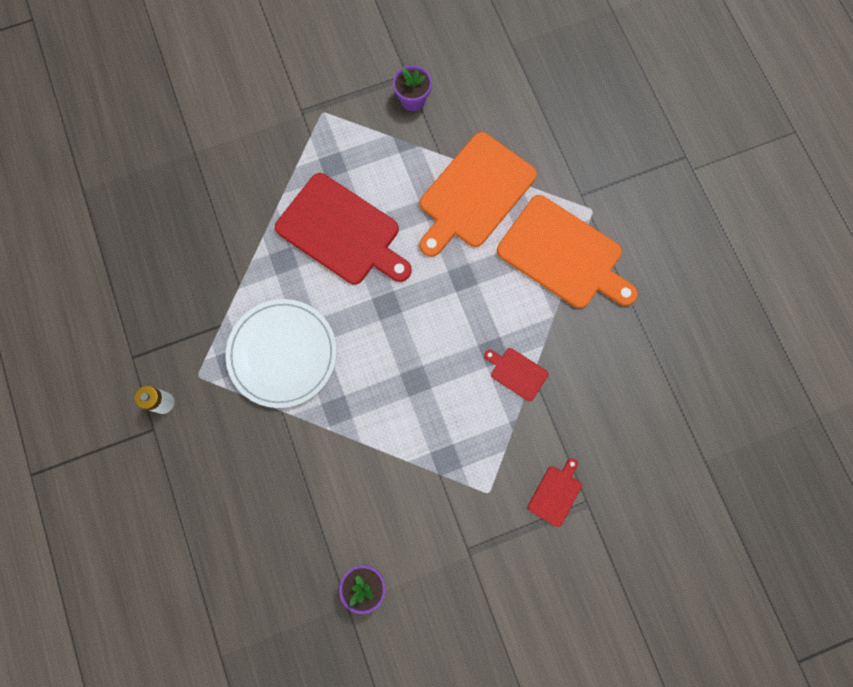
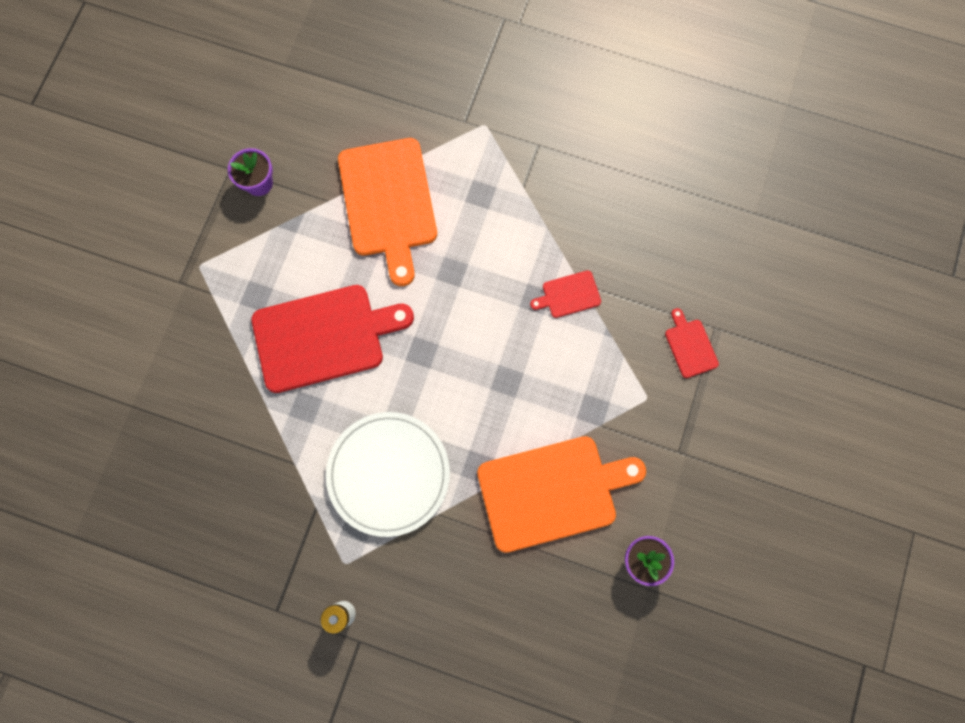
camera: 50 degrees left, 0 degrees up
(563, 255) = (502, 178): orange cutting board -> orange cutting board (552, 492)

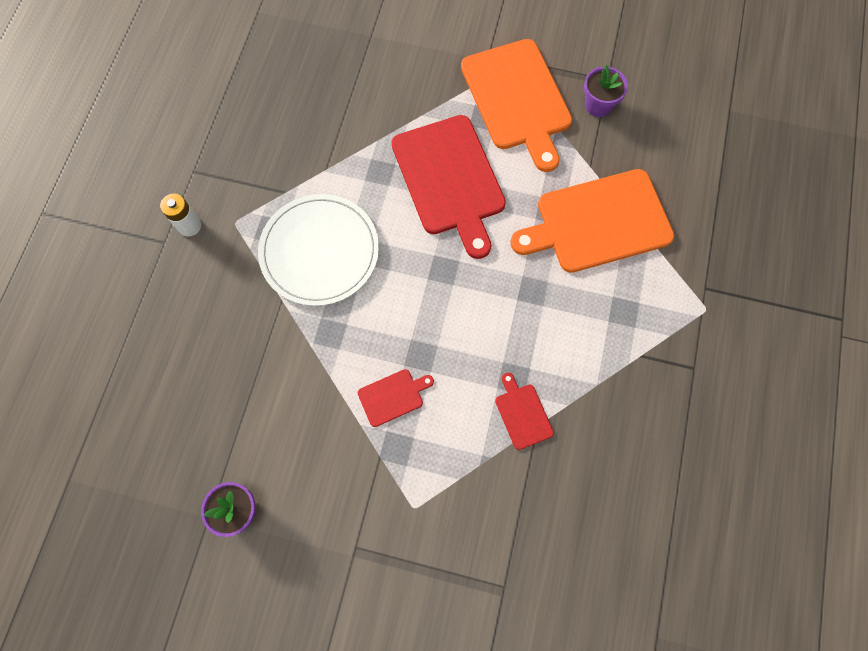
camera: 85 degrees right, 5 degrees down
(552, 492) = (307, 410): orange cutting board -> orange cutting board (517, 99)
(690, 346) = (479, 557): red cutting board -> red cutting board (393, 396)

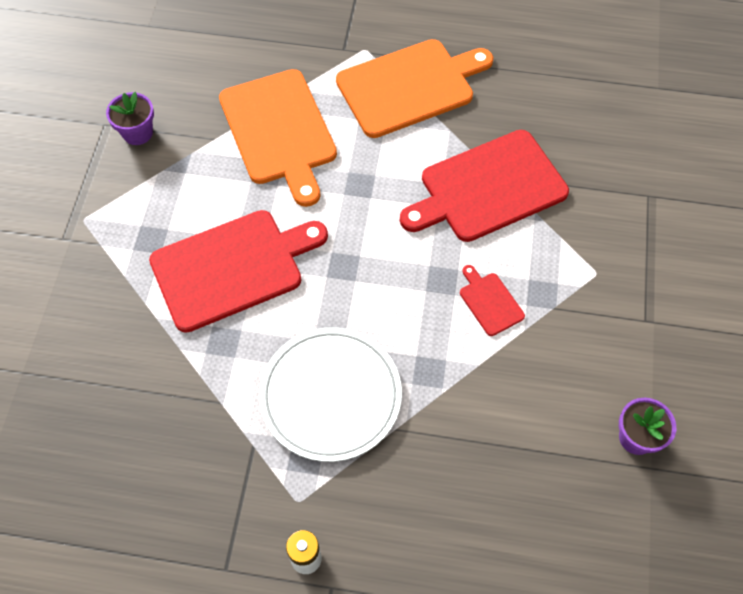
camera: 95 degrees left, 10 degrees down
(517, 99) = (127, 207): orange cutting board -> orange cutting board (410, 87)
(522, 413) = (488, 188): red cutting board -> red cutting board, size x2.26

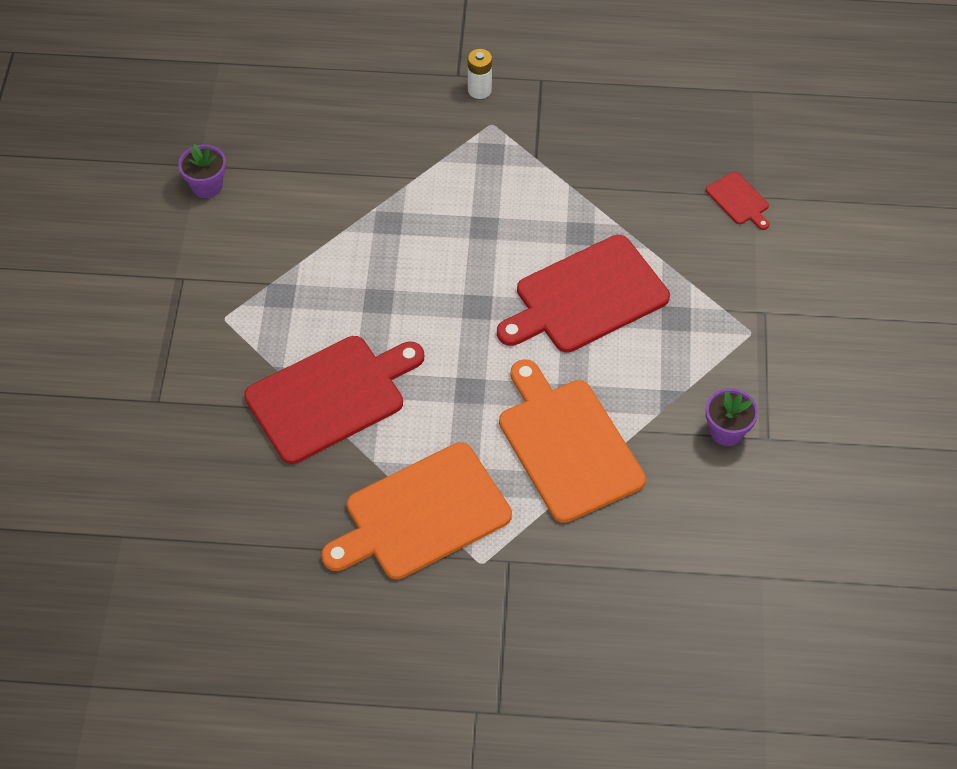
camera: 175 degrees right, 5 degrees down
(330, 395) = (475, 198): white plate -> none
(490, 302) = (331, 284): red cutting board -> red cutting board (738, 200)

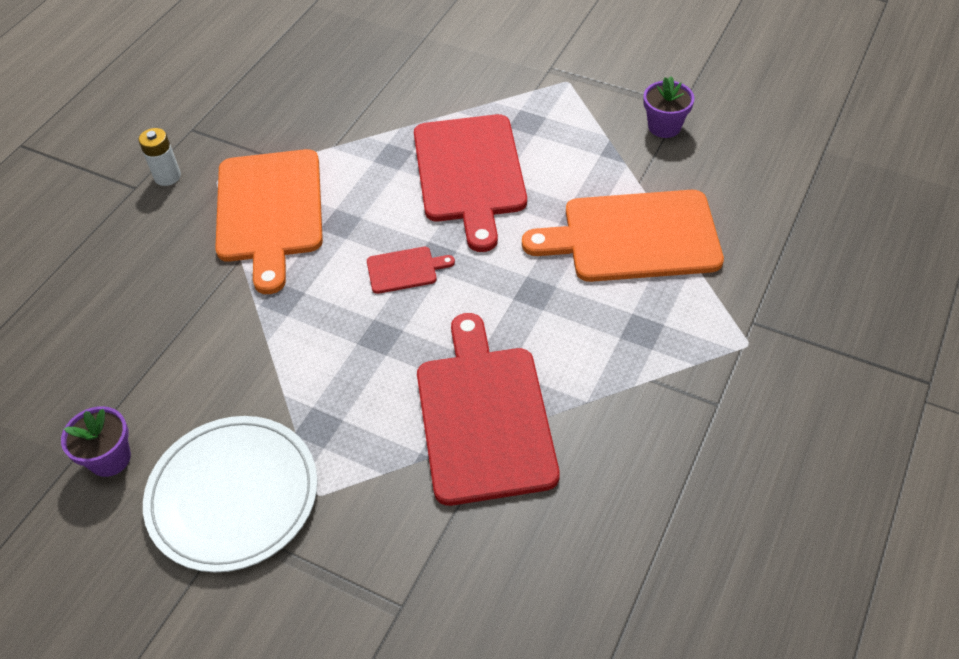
camera: 65 degrees left, 5 degrees down
(205, 269) = (233, 495): none -> white plate
(422, 514) = (671, 377): orange cutting board -> orange cutting board (269, 211)
(738, 200) = (423, 46): red cutting board -> red cutting board (405, 270)

